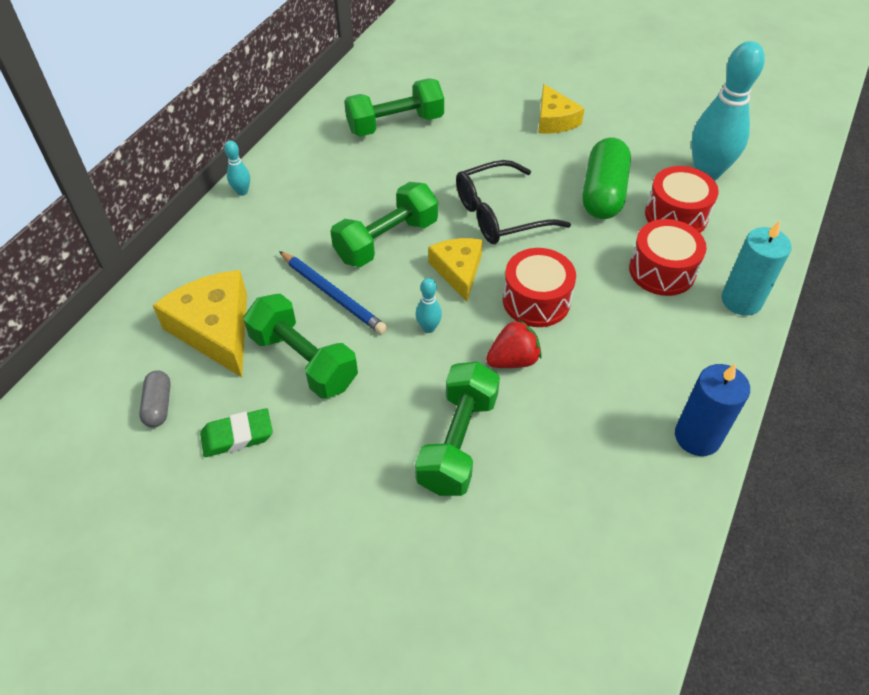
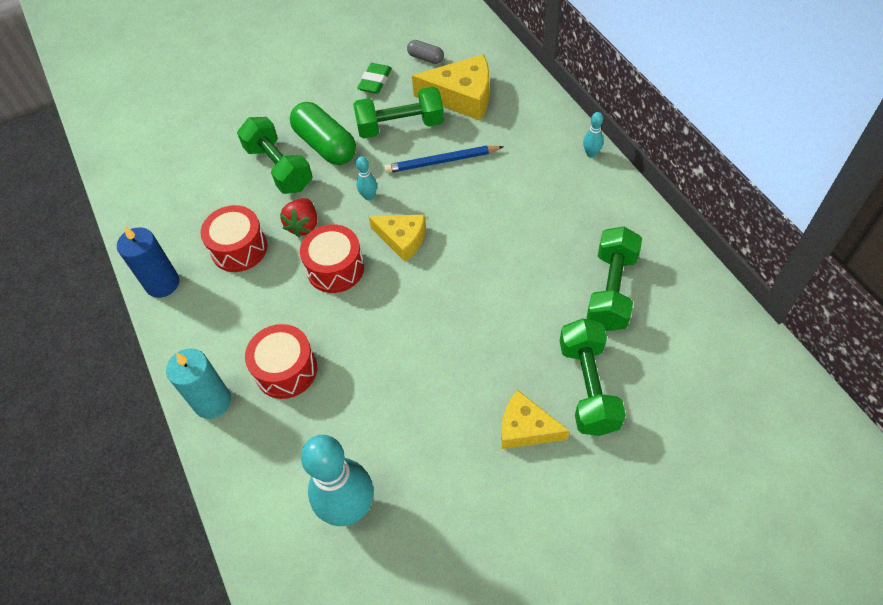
camera: 130 degrees right, 5 degrees up
(386, 240) = (468, 213): green dumbbell -> green dumbbell (588, 387)
(499, 214) = (436, 299): black glasses -> none
(603, 193) = (397, 393): green capsule -> green capsule (325, 145)
(676, 215) = (326, 431): red drum -> red drum (239, 248)

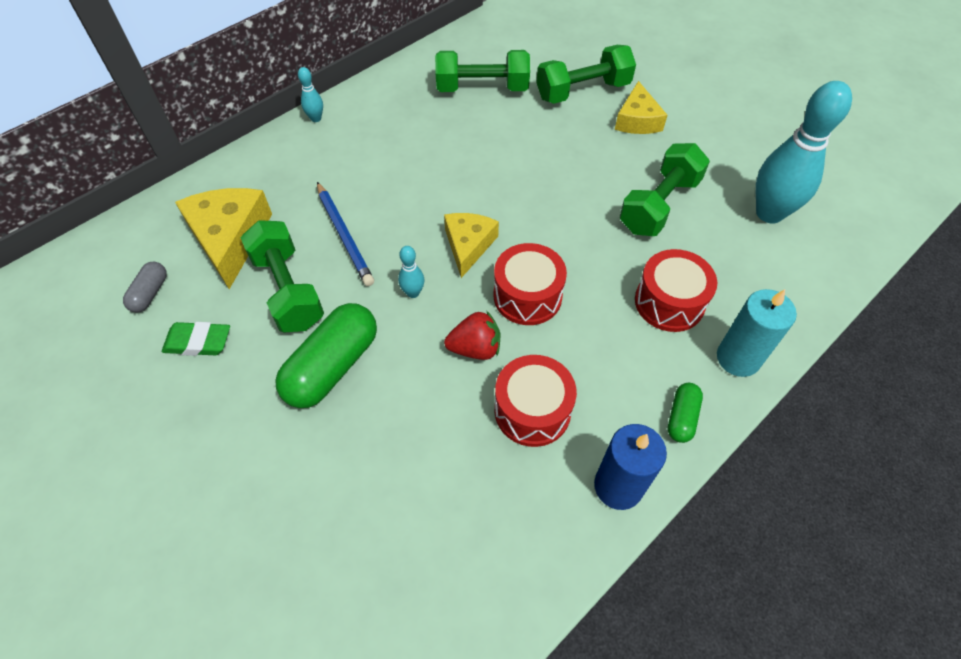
camera: 110 degrees left, 0 degrees up
(187, 340) = (681, 417): none -> green capsule
(279, 168) = (383, 412): green dumbbell -> green dumbbell (659, 205)

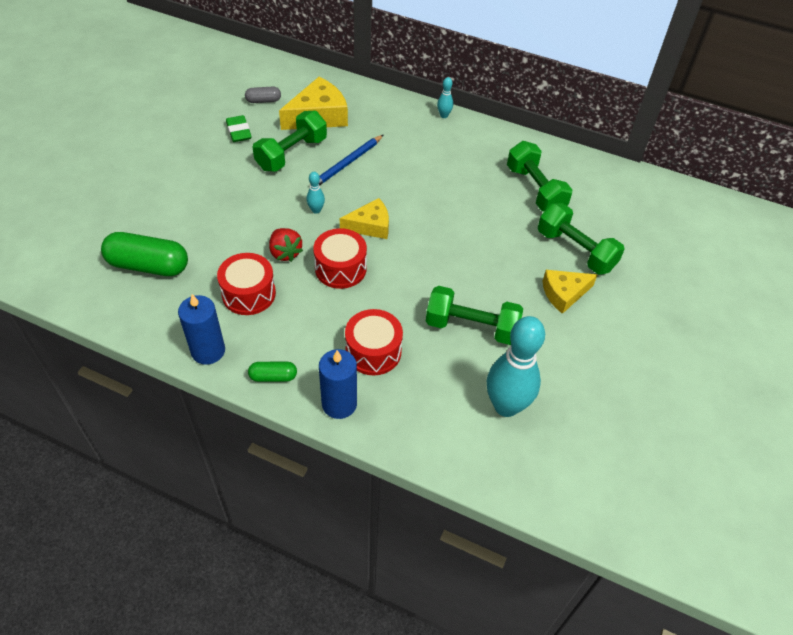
camera: 65 degrees right, 5 degrees down
(332, 366) = (244, 191): green capsule -> green capsule (148, 265)
(738, 358) = (339, 404): turquoise candle -> blue candle

